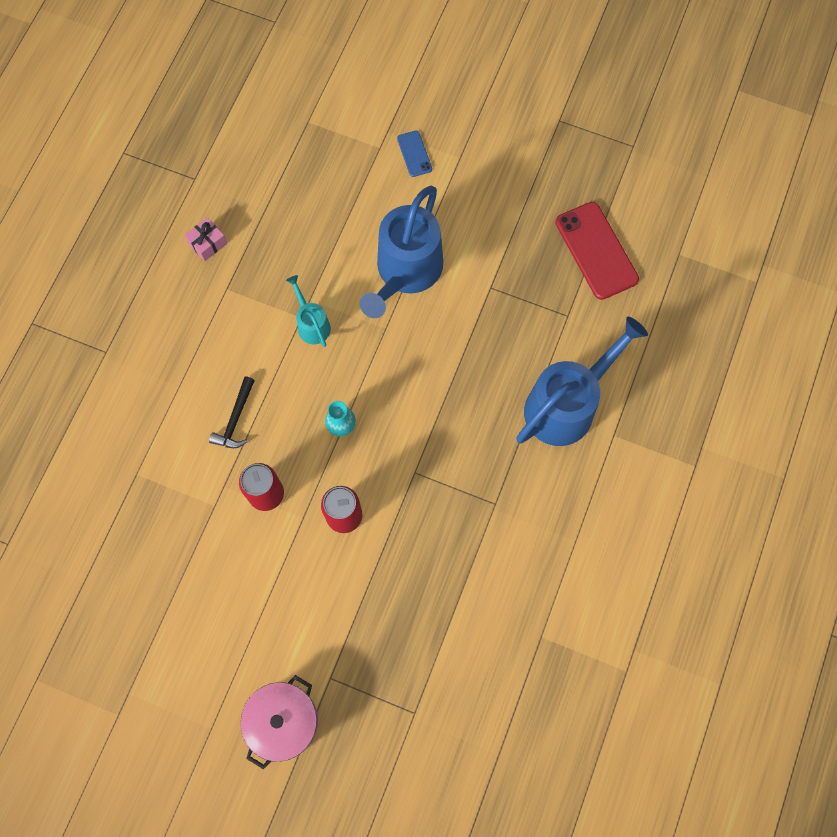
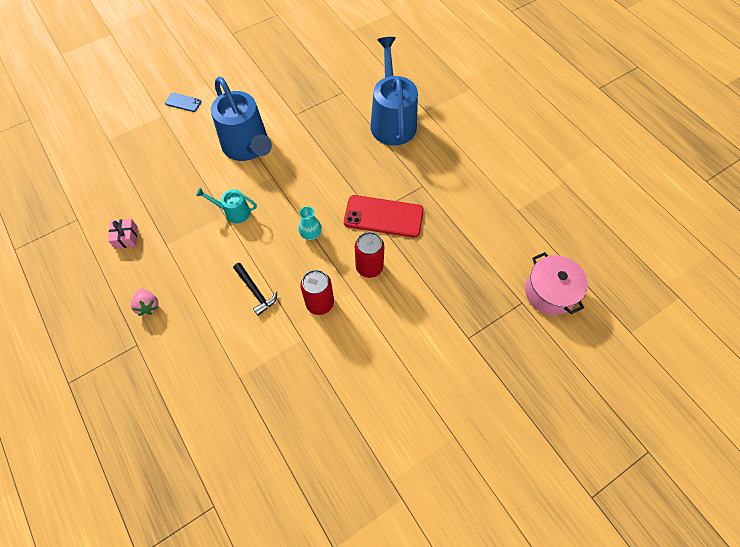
camera: 55 degrees left, 10 degrees down
(151, 328) = (148, 306): none -> pink strawberry
(283, 721) = (479, 384): pink pot -> pink pot (549, 292)
(596, 251) = (318, 60): red phone -> red phone (383, 216)

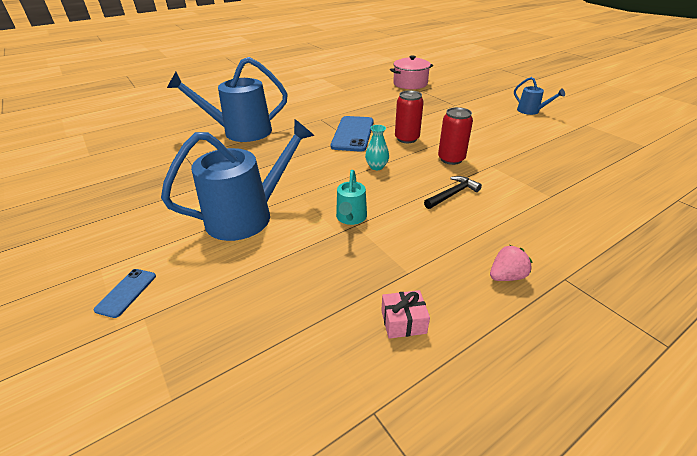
camera: 90 degrees left, 25 degrees down
(383, 216) = (353, 134): red phone -> blue phone
(449, 437) = (531, 111): none -> blue watering can

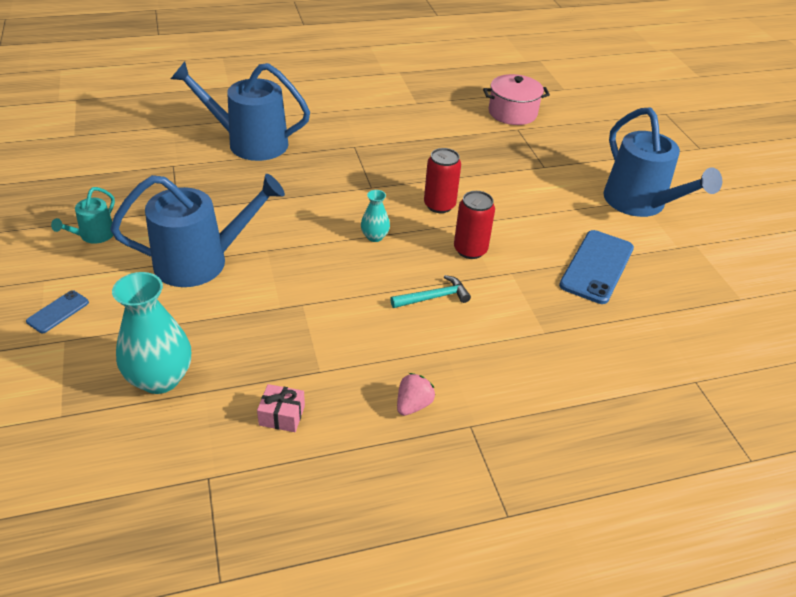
camera: 15 degrees right, 5 degrees up
(264, 324) = (160, 378): none -> turquoise vase
(351, 218) = (303, 294): turquoise watering can -> turquoise watering can (94, 235)
(353, 134) = (379, 180): blue phone -> blue phone (597, 267)
(452, 194) = (433, 297): black hammer -> turquoise hammer
(506, 276) = (413, 405): pink strawberry -> pink strawberry turned 45 degrees counterclockwise
(531, 111) = (640, 203): blue watering can -> blue watering can, size x2.06

